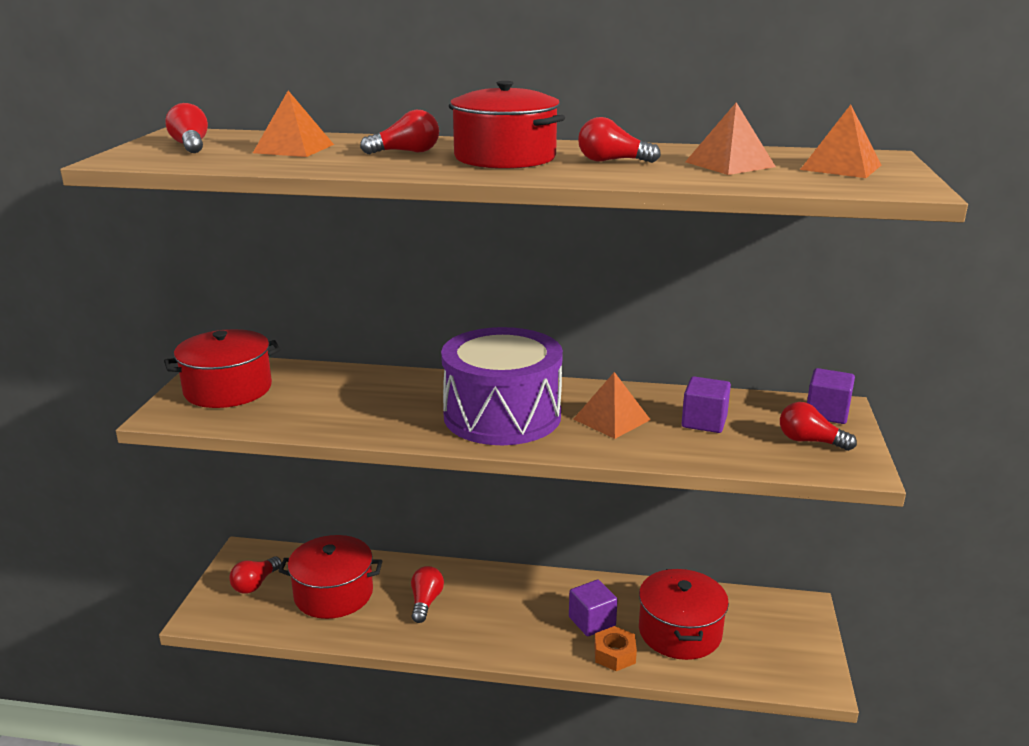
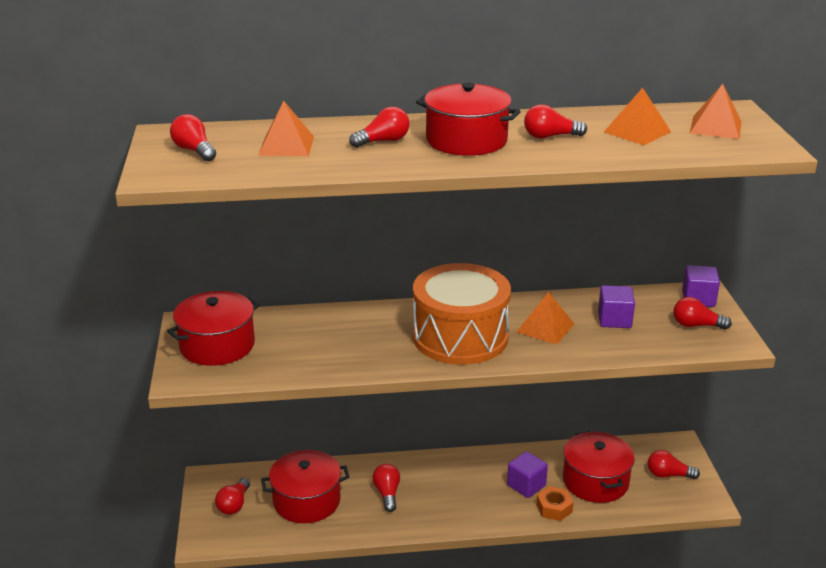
camera: 15 degrees left, 5 degrees up
(502, 415) = (460, 337): purple drum -> orange drum
(777, 641) = (668, 475): none -> red light bulb

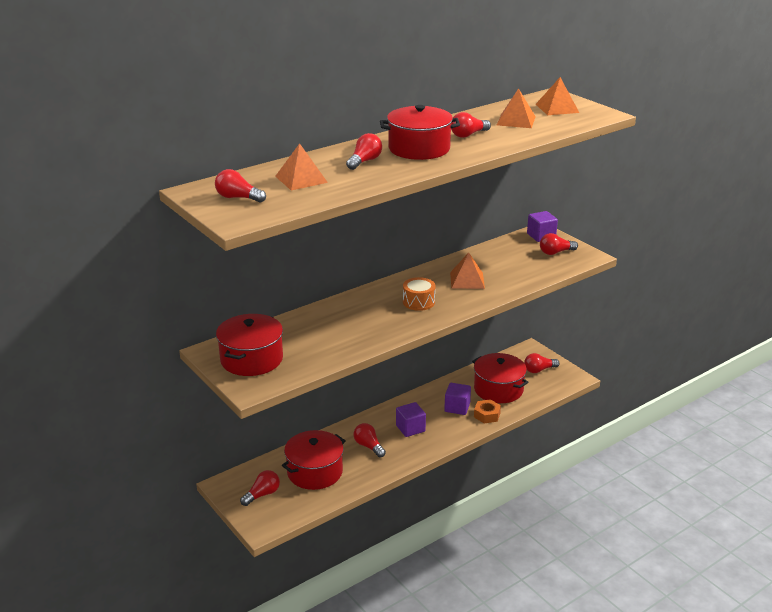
camera: 30 degrees left, 0 degrees up
(234, 504) = (262, 494): red light bulb -> red light bulb turned 120 degrees counterclockwise
(460, 337) = (418, 302): orange drum -> orange drum, size x0.44
(614, 320) = (504, 263): purple cube -> purple cube (410, 428)

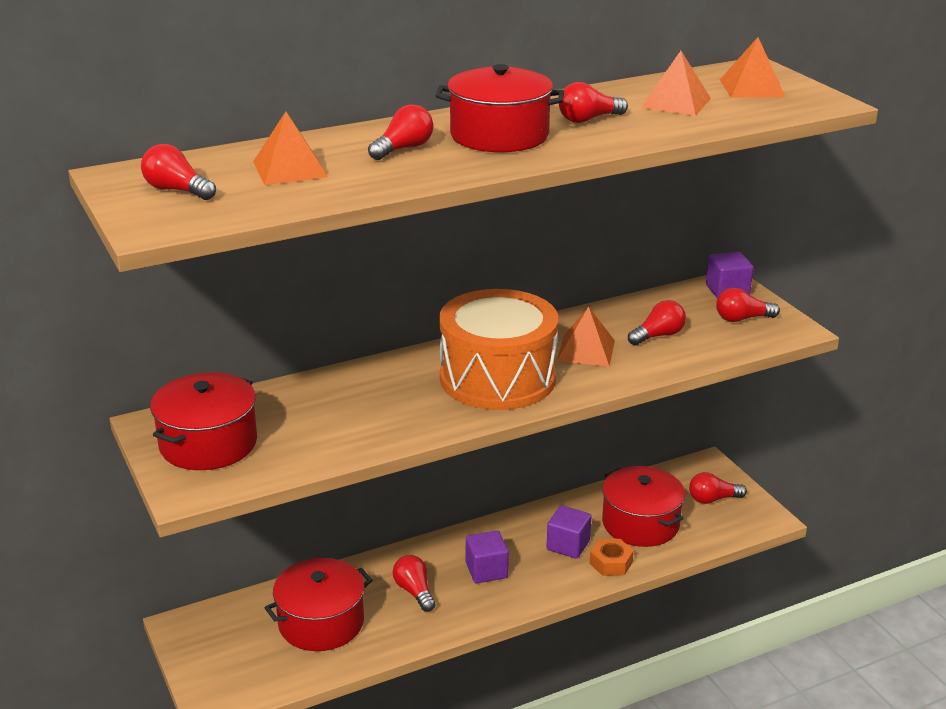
camera: 10 degrees right, 0 degrees up
(262, 494) = (232, 649): red light bulb -> red light bulb (658, 336)
(418, 302) = (497, 378): orange drum -> orange drum, size x2.29

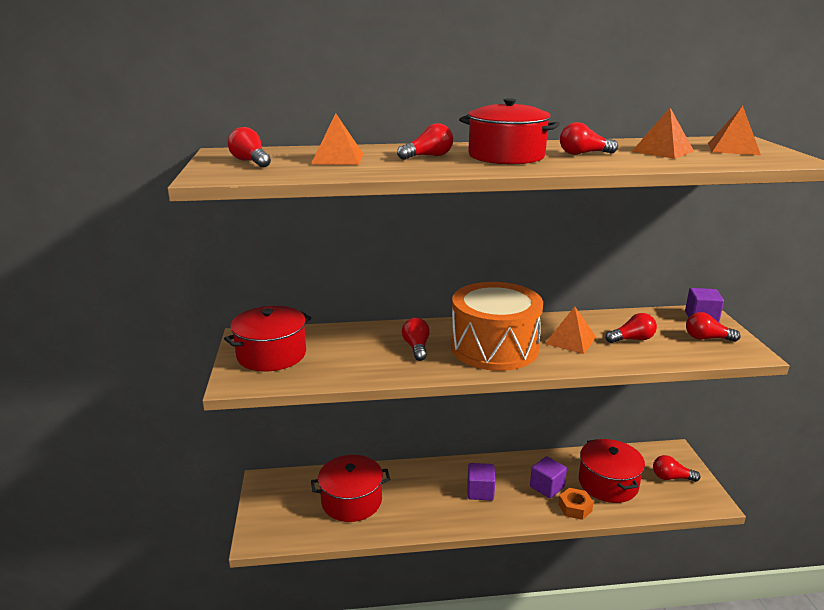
camera: 20 degrees right, 5 degrees down
(414, 591) = (423, 494): red light bulb -> red light bulb (416, 347)

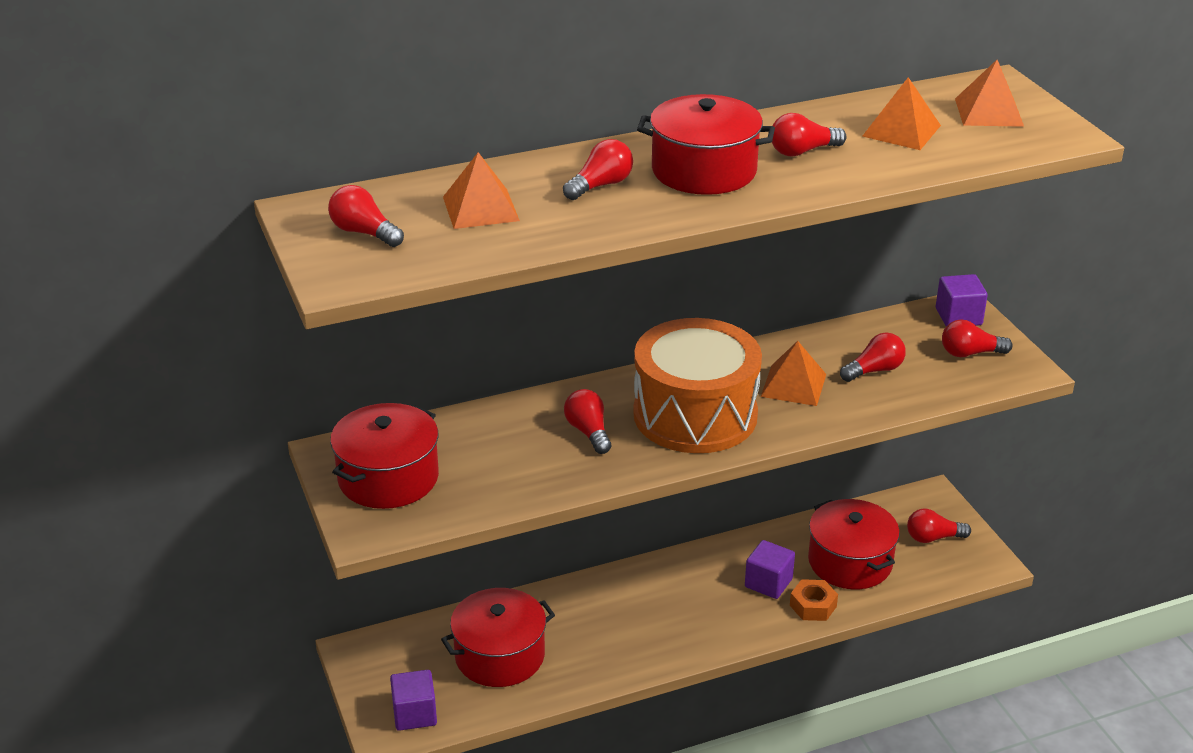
camera: 15 degrees left, 10 degrees up
(480, 491) = (678, 607): purple cube -> purple cube (414, 714)

